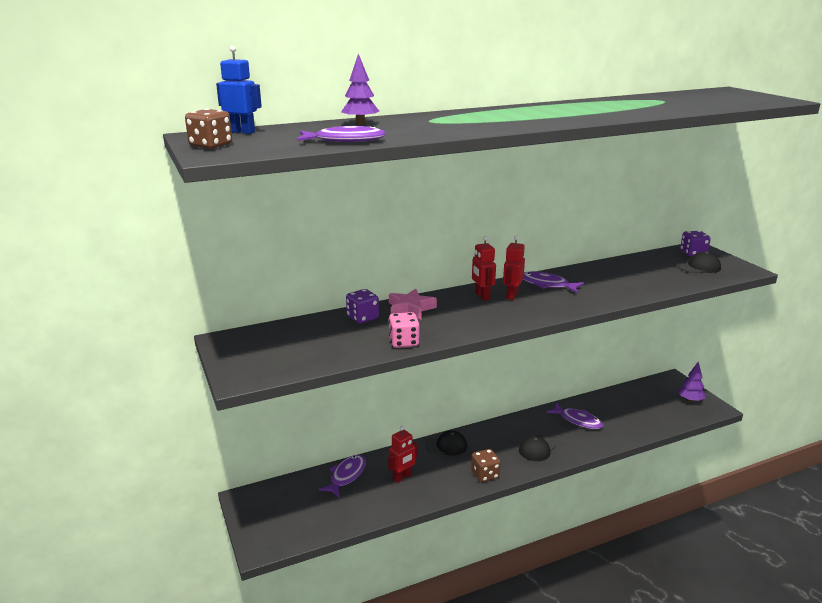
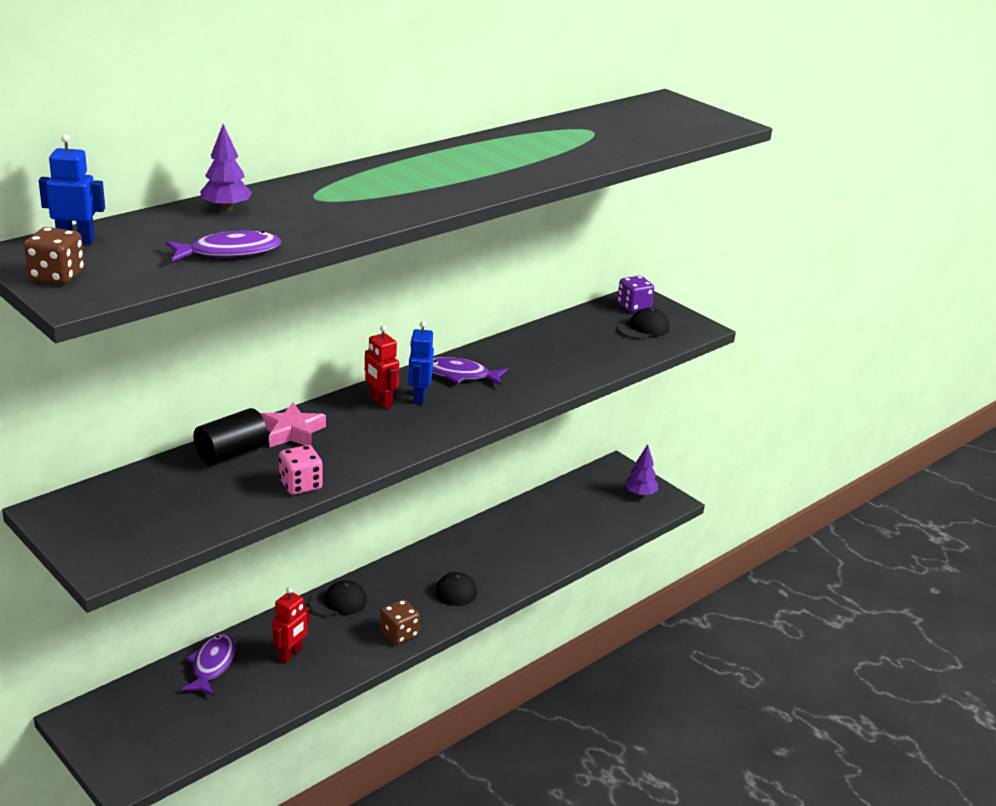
camera: 20 degrees left, 5 degrees up
(362, 317) = (231, 453): purple dice -> black cylinder
(511, 295) = (419, 397): red robot -> blue robot
(578, 420) = (504, 542): purple fish -> none

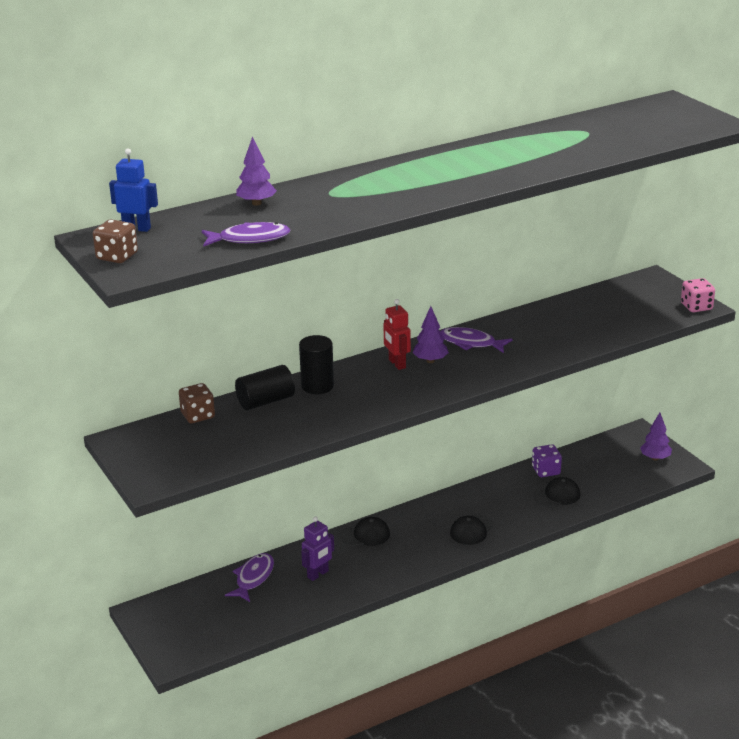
camera: 15 degrees right, 0 degrees up
(290, 654) = (318, 574): red robot -> purple robot
(291, 432) = (317, 386): pink star -> black cylinder
(300, 485) = (316, 428): pink dice -> pink dice (696, 307)
(399, 634) = (412, 564): brown dice -> brown dice (198, 415)
(419, 397) = (430, 361): blue robot -> purple tree
(633, 306) = (645, 286): purple dice -> purple dice (546, 471)
(643, 328) = (648, 306): black cap -> black cap (557, 495)

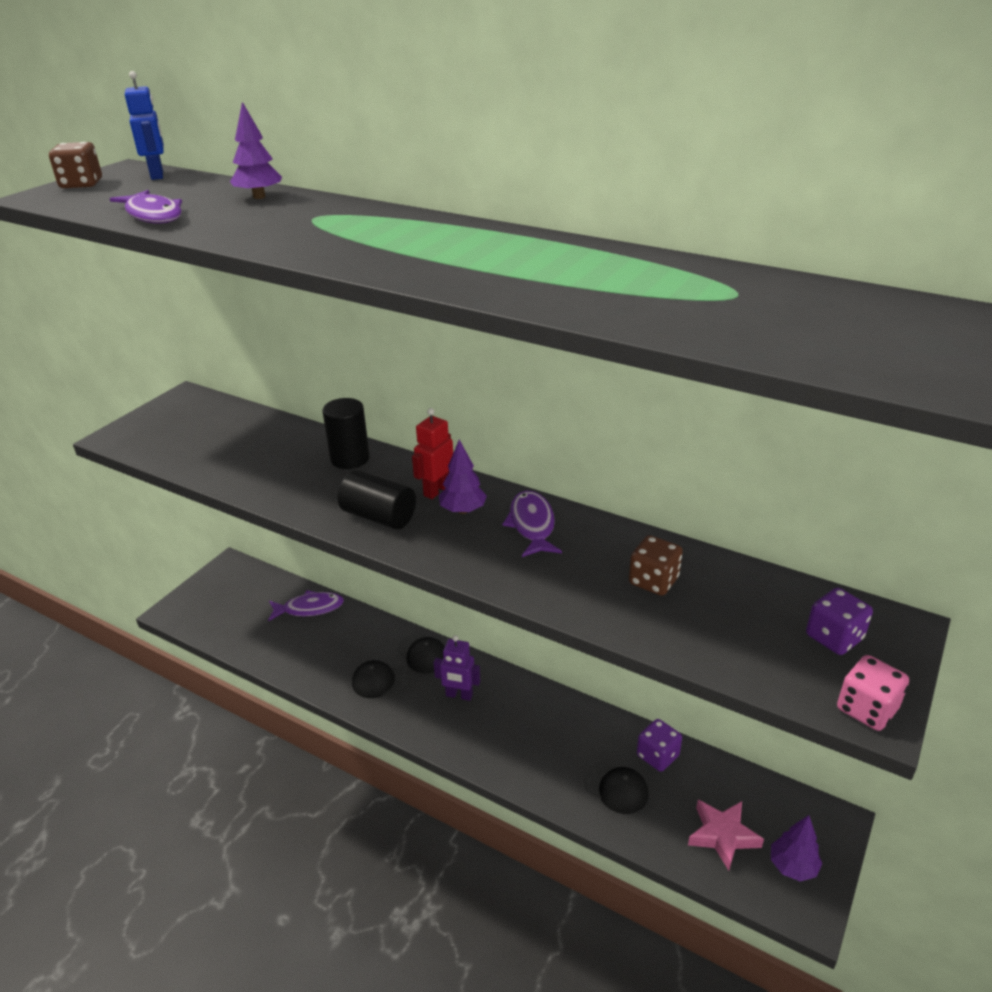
camera: 60 degrees right, 5 degrees up
(198, 415) = (249, 417): brown dice -> brown dice (653, 581)
(265, 401) = (298, 441): black cylinder -> black cylinder (379, 516)
(318, 574) = (338, 648): purple robot -> purple robot (459, 695)
(471, 530) = (488, 734): black cap -> black cap (381, 681)
(619, 472) = (722, 835): none -> pink star
(645, 295) = (834, 637): none -> purple dice

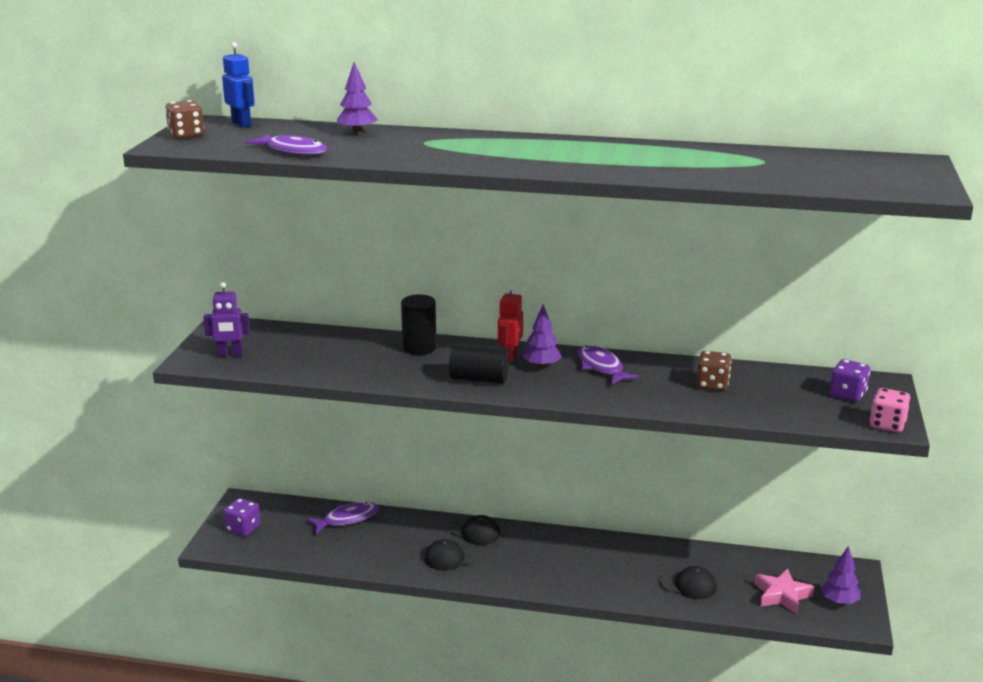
camera: 20 degrees left, 10 degrees down
(459, 695) = (525, 553): purple robot -> purple robot (230, 355)
(657, 756) = (708, 559): purple dice -> purple dice (243, 528)

